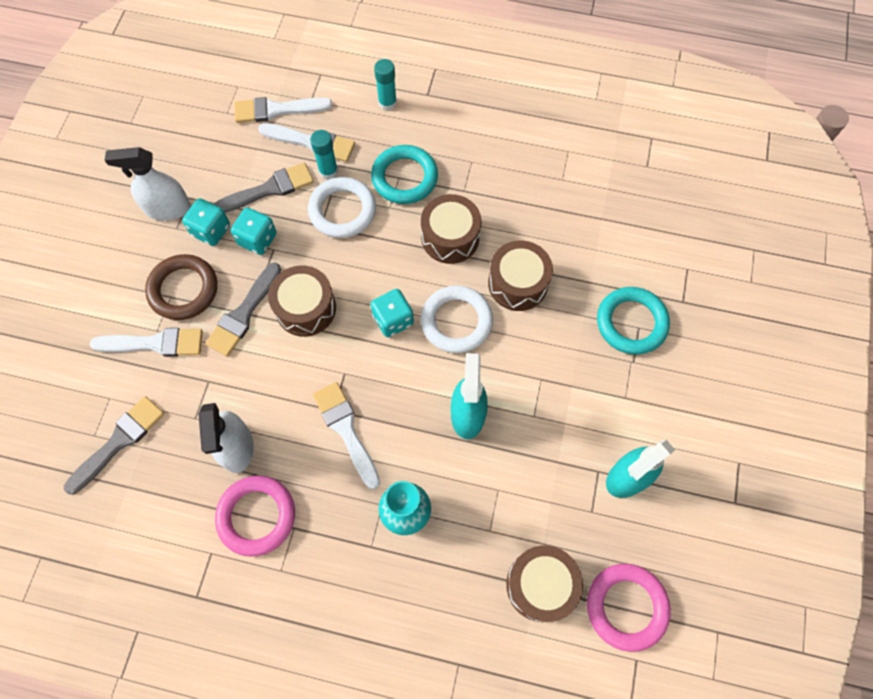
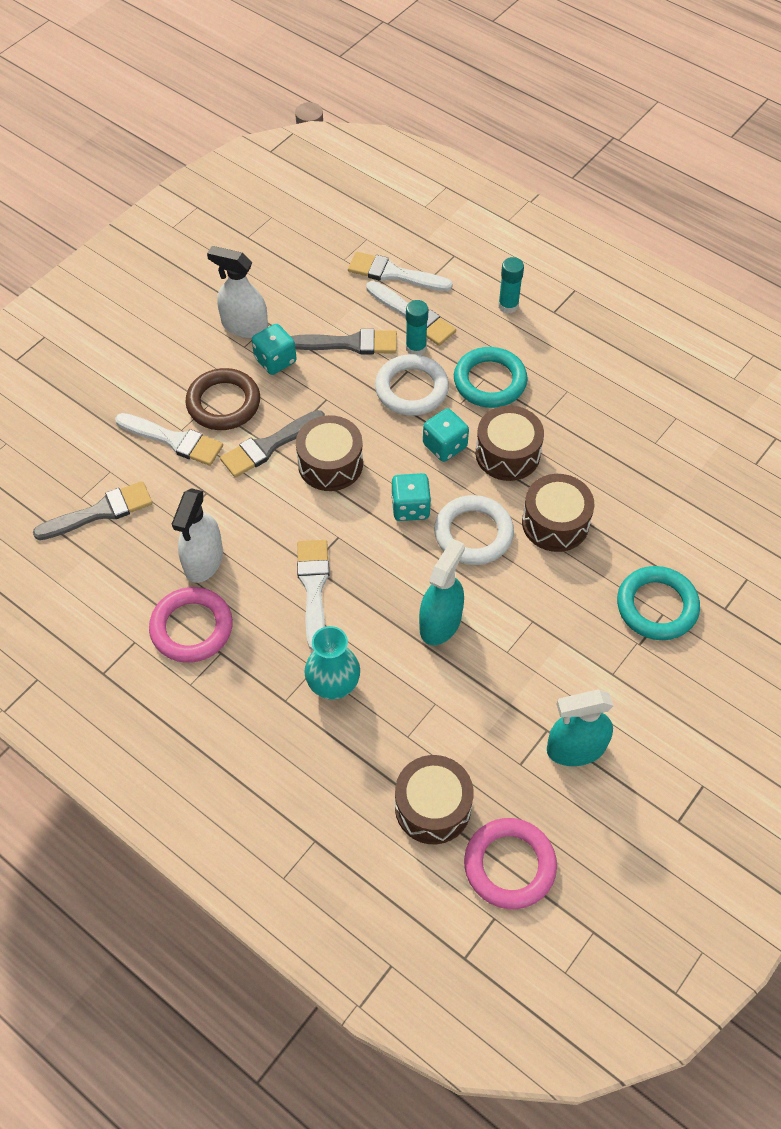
camera: 25 degrees right, 10 degrees down
(257, 239) = (315, 385): turquoise dice -> turquoise dice (445, 446)

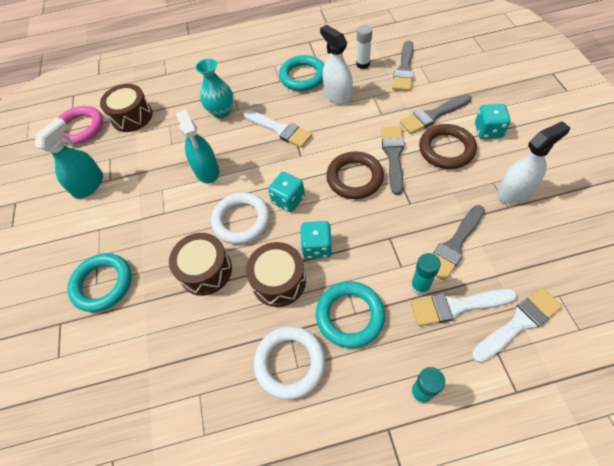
camera: 135 degrees right, 0 degrees up
(117, 567) = (363, 64): none -> white glue stick
(174, 440) = (432, 115): white brush -> grey brush
(192, 628) = (303, 76): pink ring -> turquoise ring
(275, 360) = (467, 193): turquoise dice -> turquoise dice (488, 131)
(330, 464) = (354, 178): brown drum -> brown ring
(411, 389) = (381, 258): white ring -> white ring (290, 363)

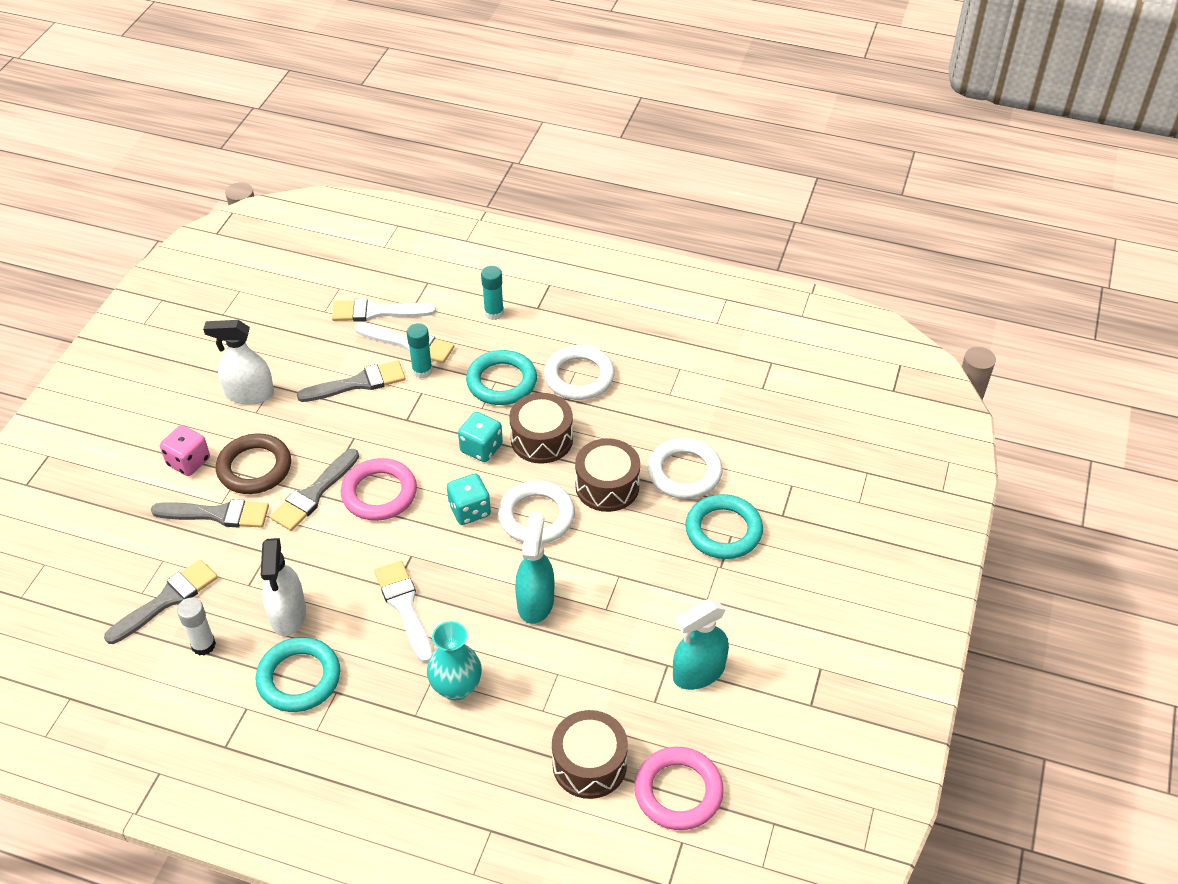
camera: 155 degrees left, 10 degrees down
(151, 317) = (684, 472): none -> white ring
(354, 178) = (379, 493): brown ring -> pink ring
(488, 131) = (188, 462): turquoise dice -> pink dice

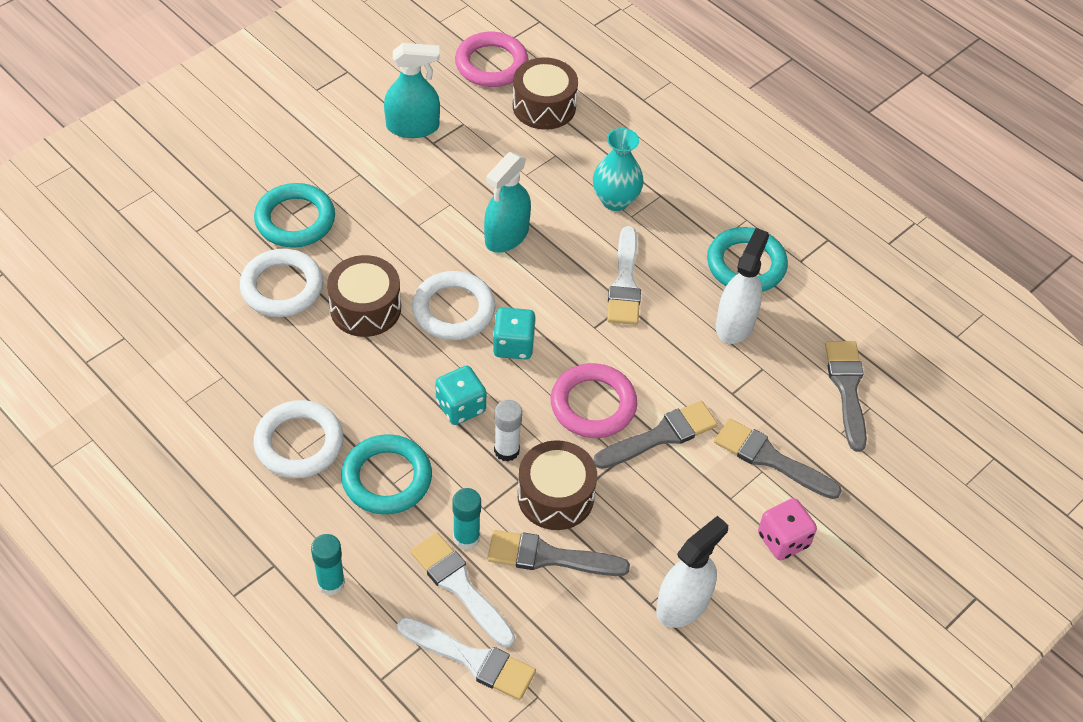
camera: 155 degrees left, 5 degrees up
(167, 600) = (847, 388): grey brush -> grey brush turned 105 degrees clockwise
(203, 645) = (823, 330): white glue stick -> white glue stick (506, 450)
(249, 394) = (683, 604): white spray bottle -> white spray bottle turned 75 degrees counterclockwise
(254, 468) = (712, 497): brown ring -> none
(541, 439) = (392, 387): brown drum -> brown drum (555, 496)

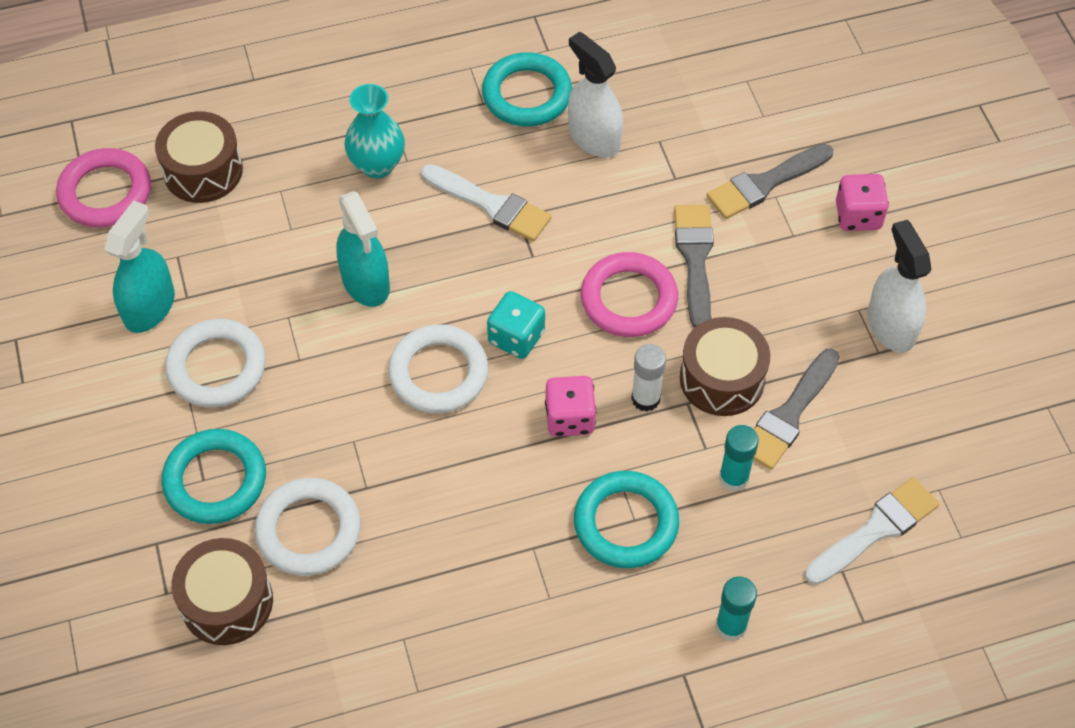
camera: 60 degrees left, 5 degrees up
(299, 443) = (537, 592): white ring -> white ring (217, 367)
(365, 308) = (387, 457): brown drum -> brown drum (227, 602)
(459, 586) = (788, 507): white brush -> none
(460, 407) = (569, 418): turquoise dice -> pink dice
(847, 388) = (717, 87): grey brush -> none

